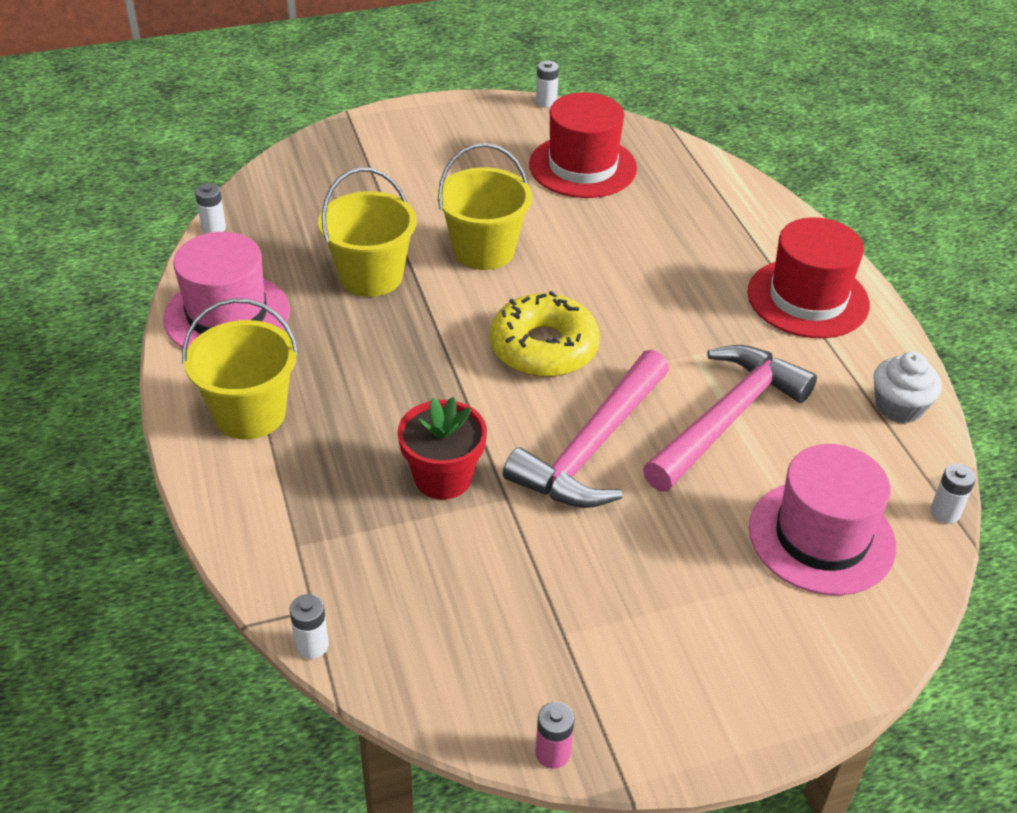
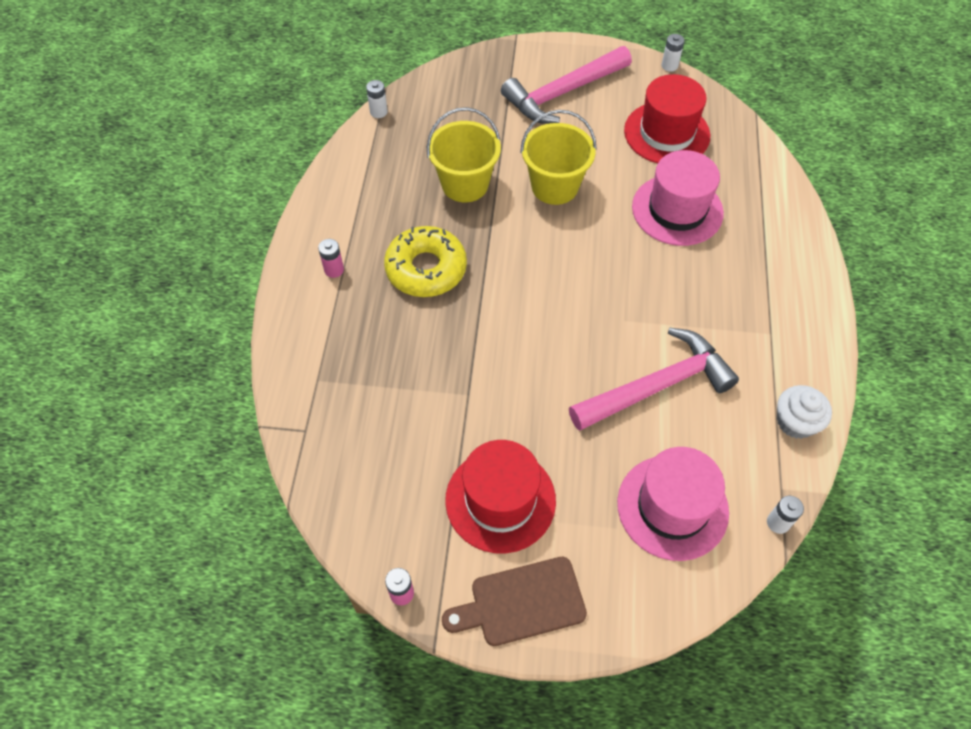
camera: 25 degrees right, 15 degrees up
(227, 315) = (355, 186): pink hat -> pink hat (677, 210)
(250, 414) = (334, 270): yellow bucket -> pink battery
(312, 645) = (292, 456): white battery -> none
(443, 478) = (434, 363): red flower pot -> none
(543, 348) = (555, 282): yellow donut -> yellow donut (426, 269)
(592, 448) = (547, 376): pink hammer -> pink hammer (562, 93)
(710, 705) = (521, 602): none -> brown cutting board
(808, 298) = (778, 304): red hat -> red hat (500, 500)

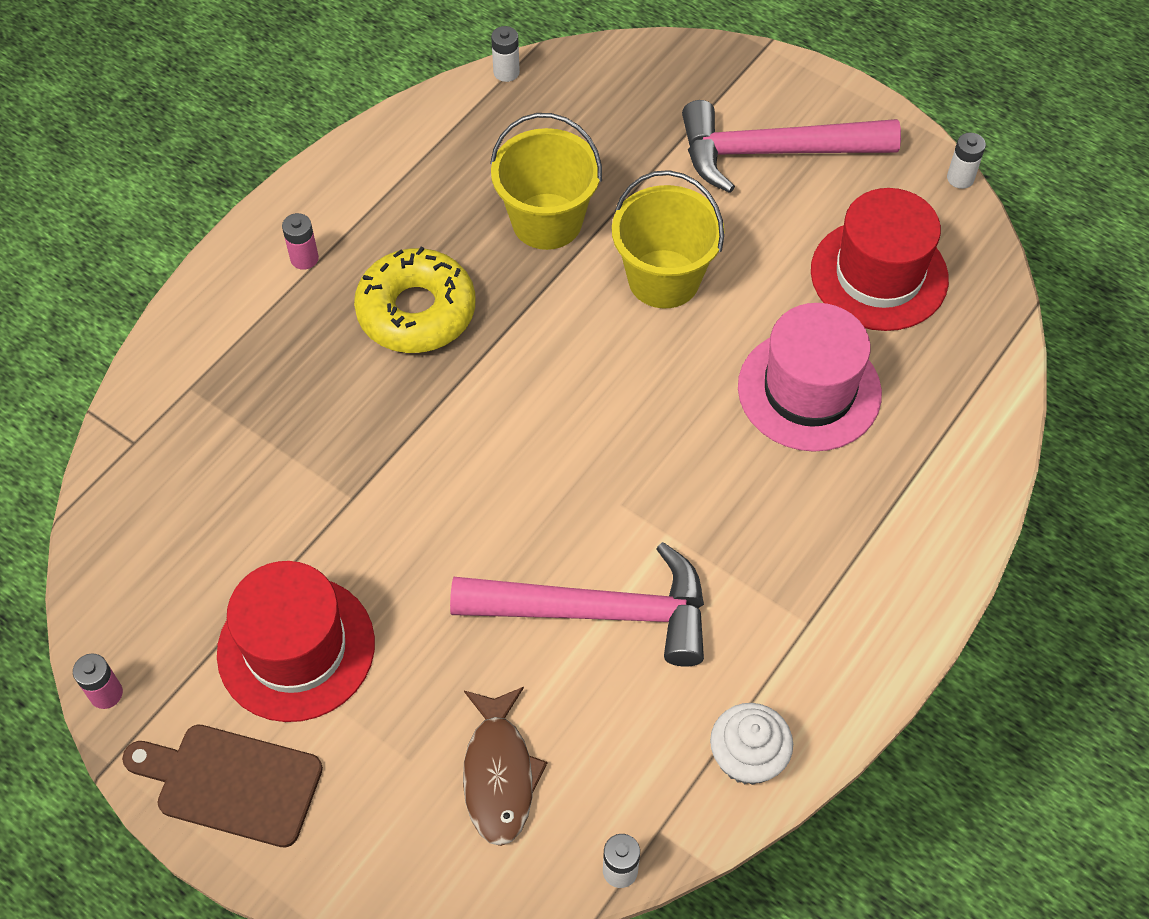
camera: 30 degrees right, 0 degrees up
(672, 507) = (499, 774): pink hat -> brown fish

